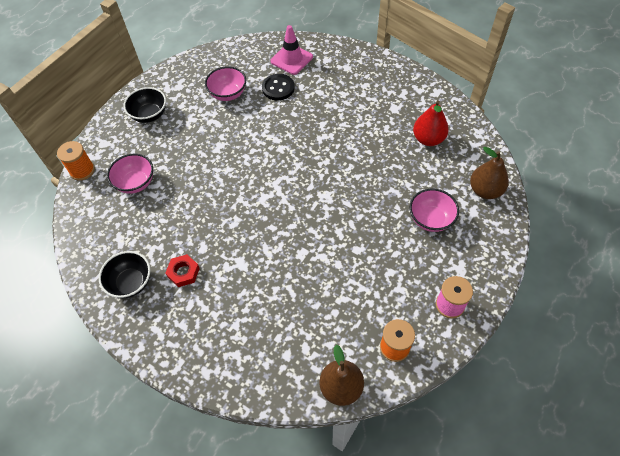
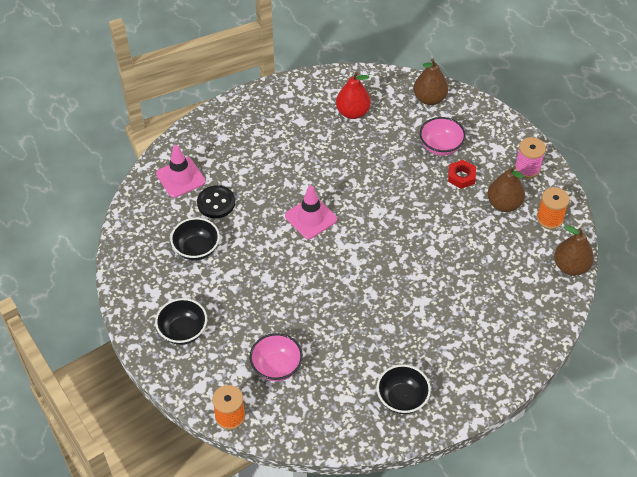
camera: 70 degrees left, 5 degrees down
(183, 272) = (410, 350): red nut -> red nut (461, 176)
(228, 94) = (196, 249): pink bowl -> black bowl
(294, 152) = (311, 218): none -> pink traffic cone
(390, 297) = (503, 204): none -> brown pear

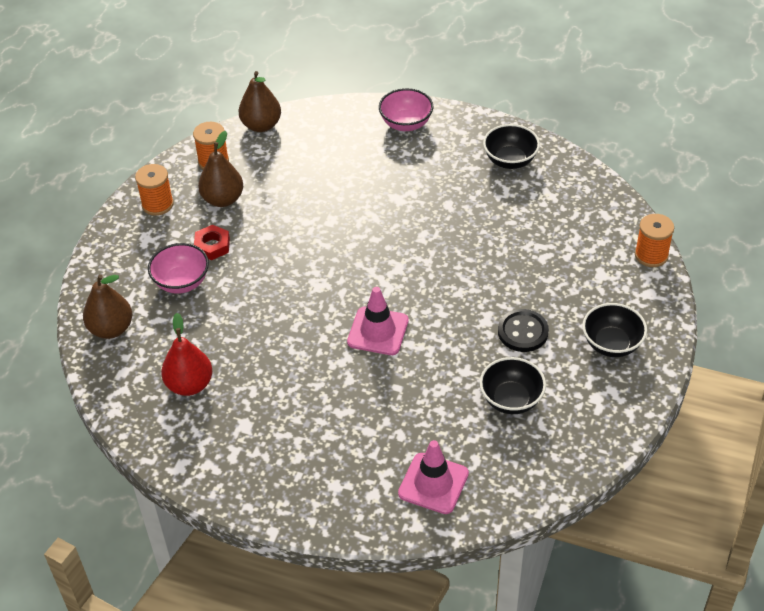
camera: 125 degrees left, 5 degrees down
(216, 203) = (436, 424): black button -> black button (523, 332)
(276, 367) = (570, 254): pink bowl -> pink bowl (406, 124)
(527, 168) = (157, 204): pink spool -> orange spool

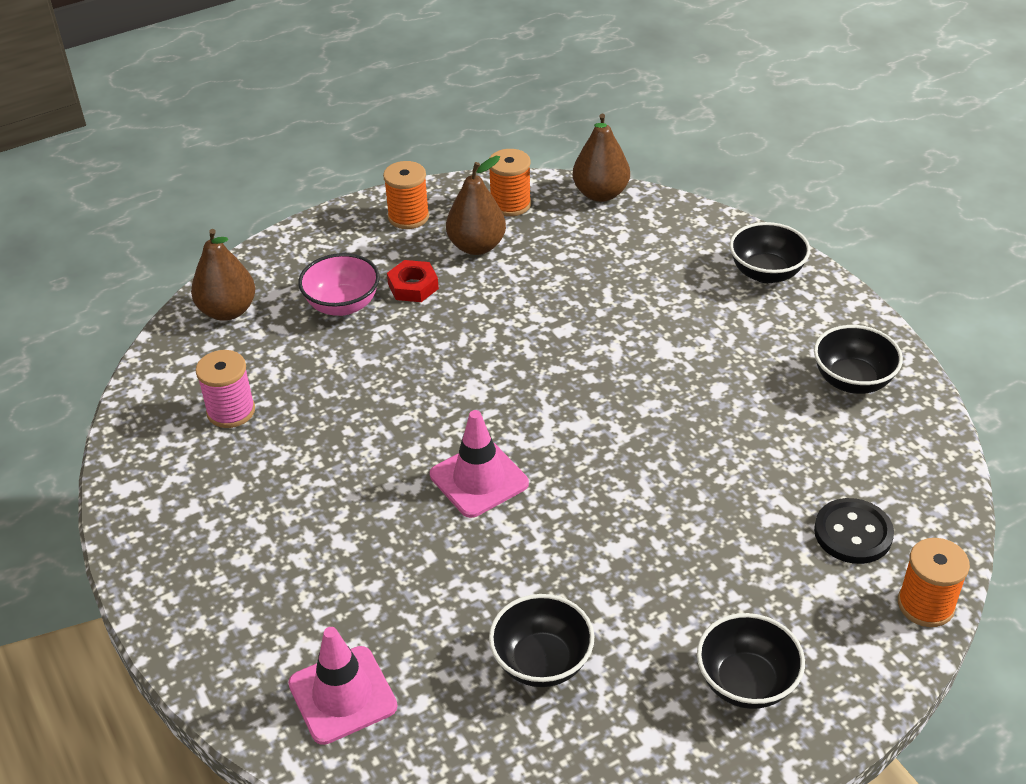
camera: 40 degrees right, 5 degrees down
(189, 385) = (231, 411): red pear -> pink spool
(406, 124) = (766, 273): pink bowl -> black bowl
(523, 332) = (646, 590): black button -> black button (853, 533)

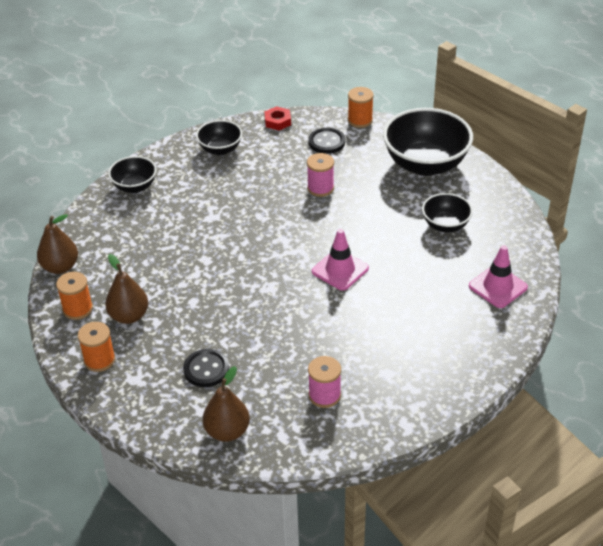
camera: 105 degrees left, 0 degrees up
(342, 305) = (206, 369): pink bowl -> black button
(413, 286) = (179, 338): red nut -> red nut (277, 121)
(706, 496) = (320, 188): none -> pink spool
(746, 682) = (425, 164): black bowl -> black bowl, size x1.87

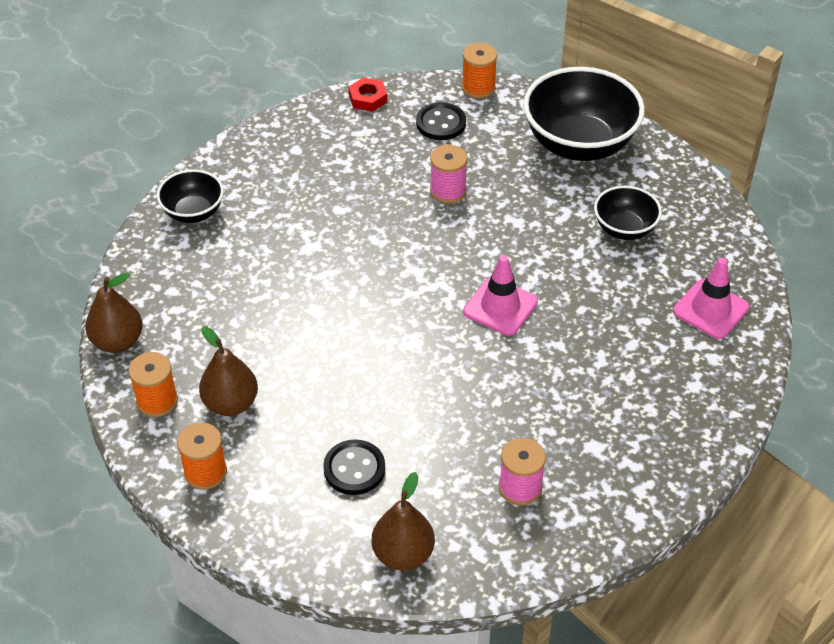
camera: 10 degrees left, 5 degrees up
(220, 149) = (299, 146): black bowl -> none

